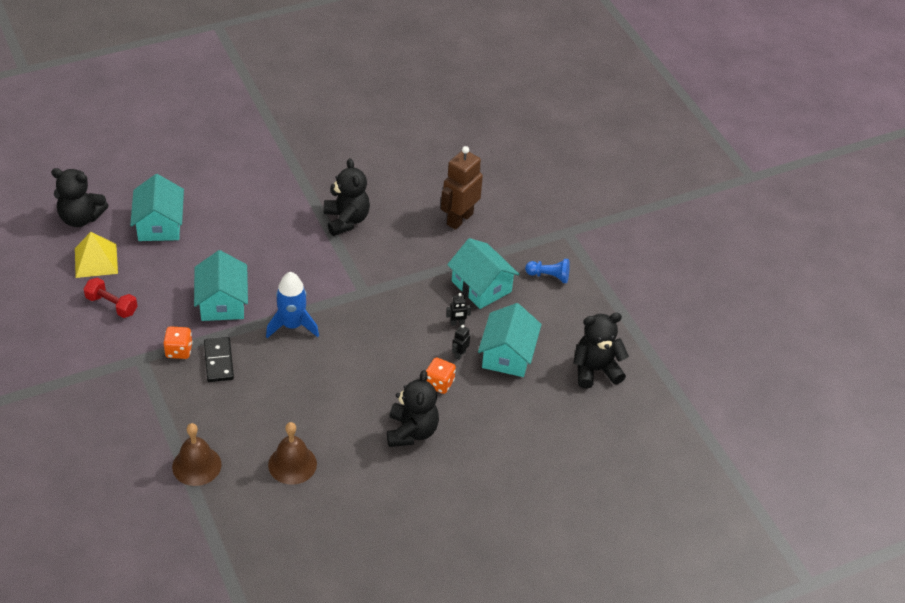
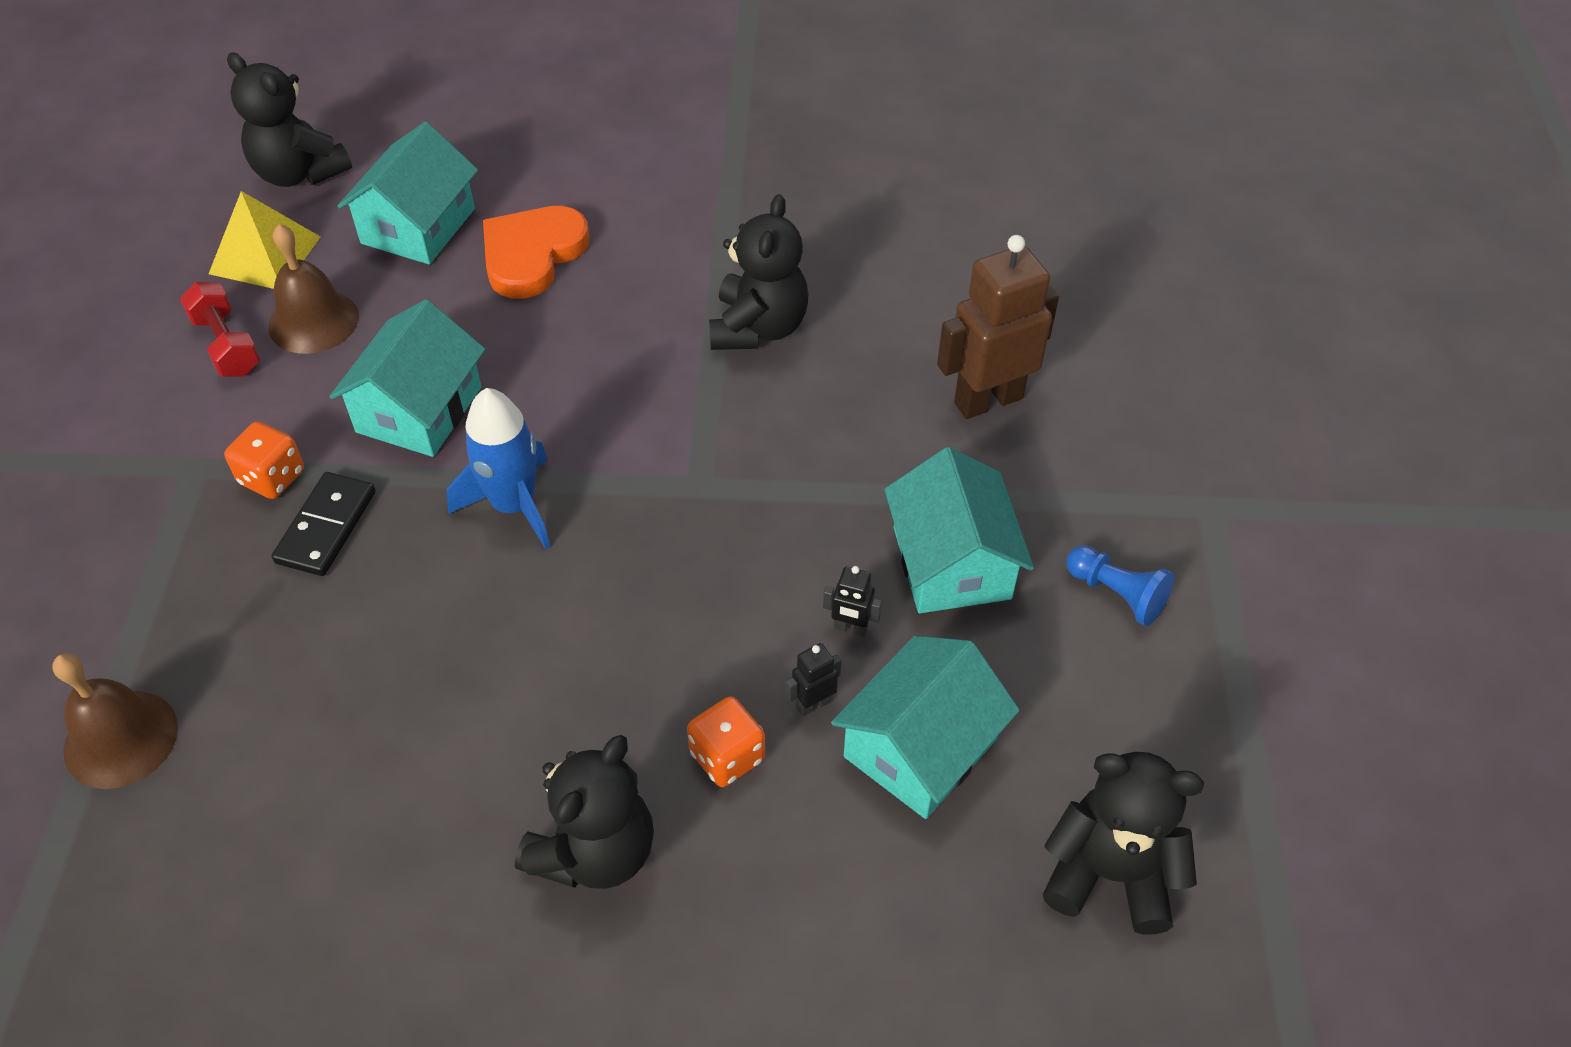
camera: 30 degrees right, 5 degrees up
(223, 220) = (532, 255): none -> orange heart
(292, 464) = (300, 820): brown bell -> brown bell (313, 321)

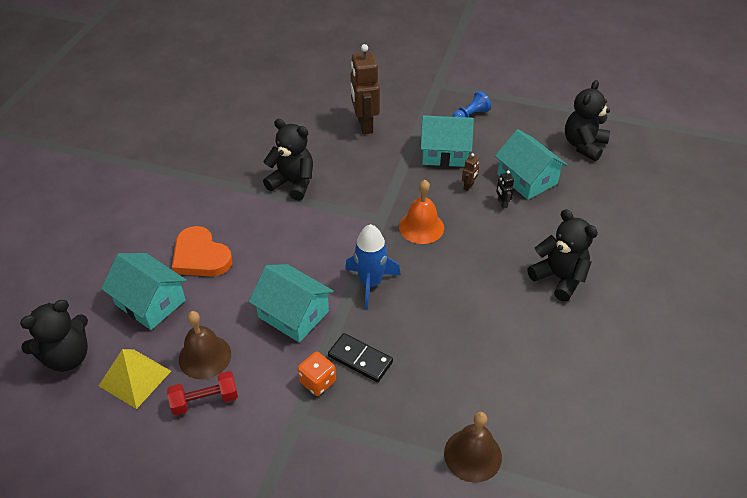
camera: 75 degrees left, 5 degrees down
(691, 560) = (421, 227): none -> orange bell
(727, 756) = (521, 232): orange dice -> none
(850, 628) = (468, 186): black robot -> brown robot

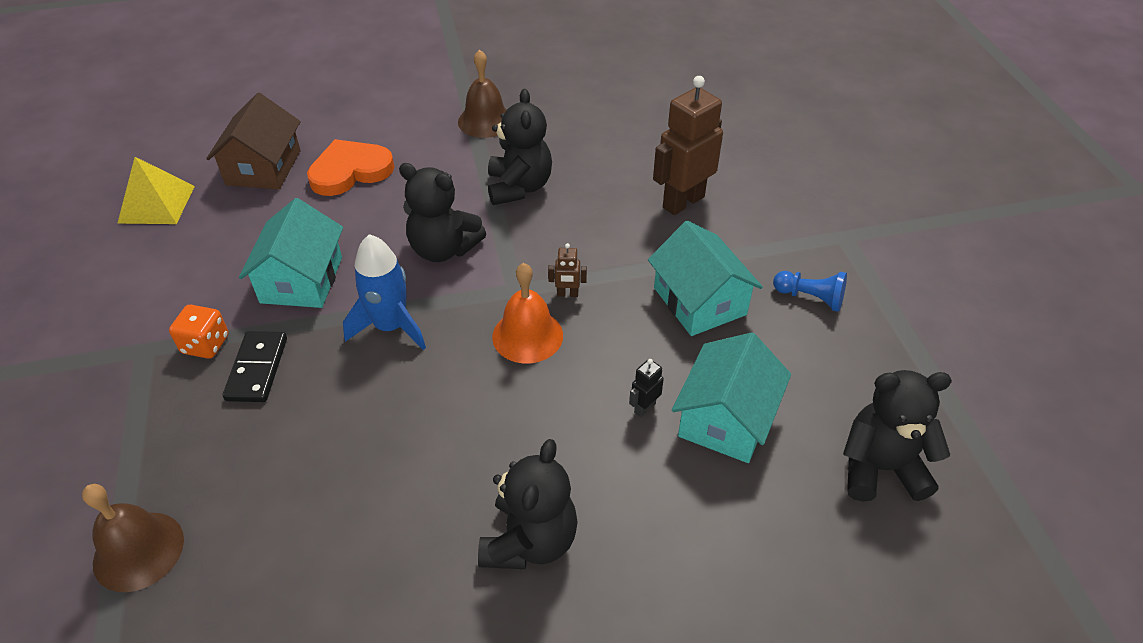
camera: 60 degrees right, 0 degrees up
(67, 357) = (167, 150): black teddy bear -> black teddy bear (443, 249)
(150, 302) = (264, 167): turquoise house -> brown house
(200, 256) = (350, 171): orange heart -> orange heart turned 45 degrees clockwise
(205, 356) = (206, 239): brown bell -> brown bell (485, 121)
(205, 400) = (145, 266): red dumbbell -> none
(468, 186) = (650, 355): brown robot -> brown robot (567, 294)

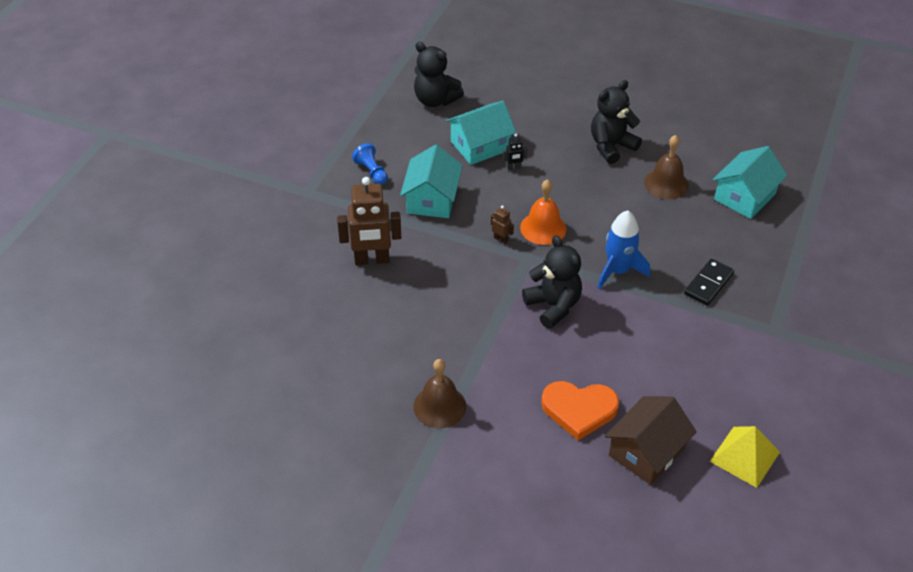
camera: 145 degrees left, 0 degrees up
(138, 551) = (795, 223): brown bell -> brown bell (666, 183)
(205, 344) = (735, 314): orange dice -> none
(301, 280) = (658, 330): turquoise house -> turquoise house (745, 197)
(519, 187) = (466, 328): black teddy bear -> none

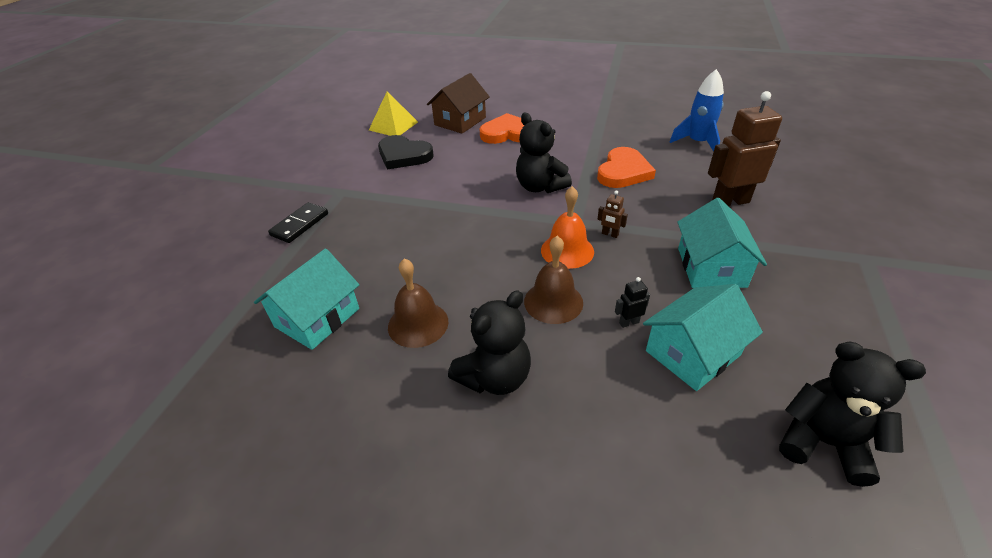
camera: 175 degrees right, 5 degrees down
(372, 172) = (812, 292): blue pawn -> none
(439, 406) = (609, 125): brown bell -> brown bell (553, 302)
(456, 315) = (623, 172): none -> orange heart
(618, 271) = (481, 219): blue rocket -> blue rocket (697, 143)
(708, 284) = (391, 219): black domino -> black domino (300, 224)
(715, 384) = (403, 155): none -> black heart

